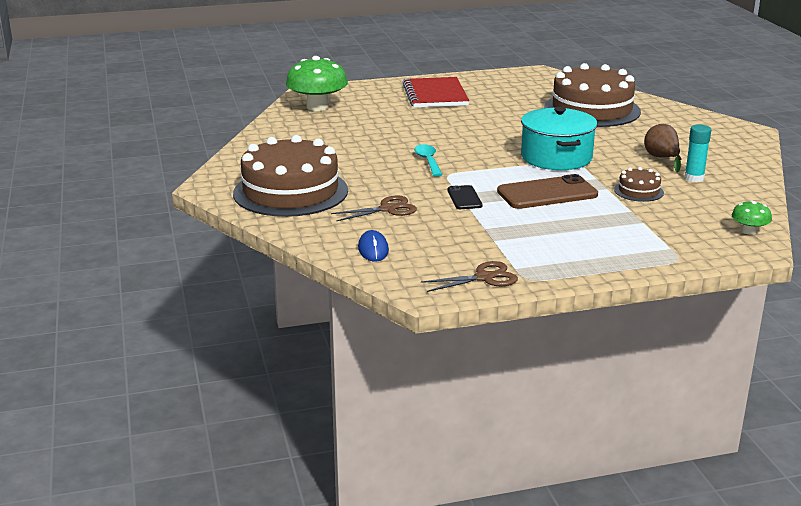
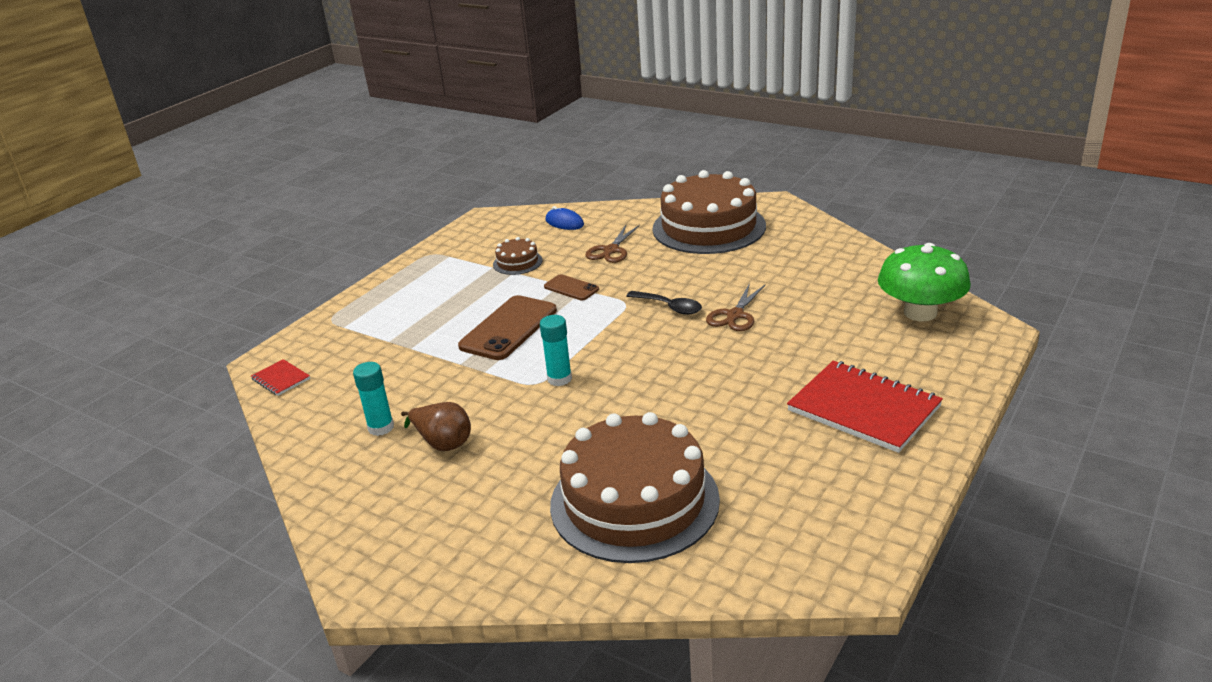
camera: 140 degrees right, 5 degrees up
(428, 161) = (669, 307): turquoise spoon -> black spoon
(464, 198) = (571, 288): black phone -> brown phone
(484, 278) = (461, 241): brown scissors -> brown scissors (735, 315)
(556, 157) = (559, 379): turquoise pot -> turquoise glue stick
(638, 191) = (425, 376): brown cake -> brown cake (517, 262)
(749, 231) = (281, 379): green mushroom -> red notebook

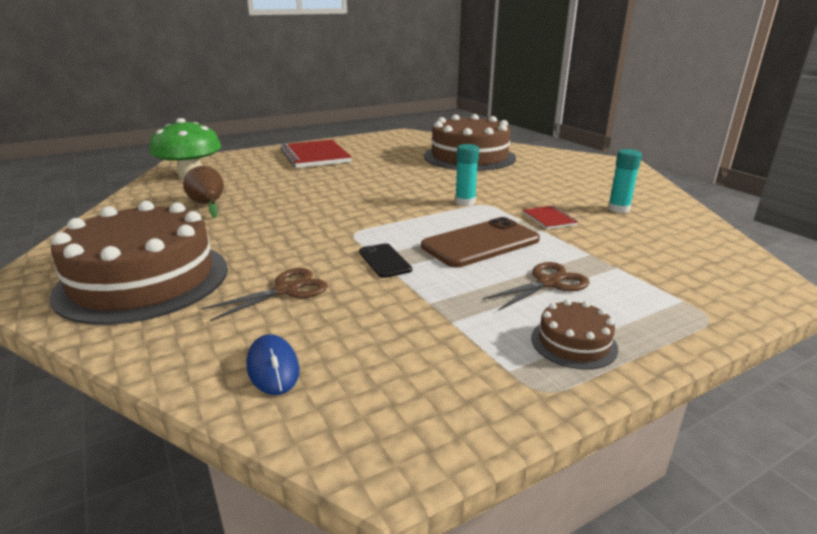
camera: 155 degrees left, 5 degrees down
(281, 379) = (741, 264): red notebook -> red notebook (549, 219)
(442, 443) = (569, 193): brown pear -> brown pear (208, 205)
(517, 262) = (413, 316): brown cake -> brown cake (573, 343)
(571, 288) = (384, 261): brown phone -> black phone
(669, 307) = (325, 220): black spoon -> none
(735, 315) = (291, 202): brown scissors -> brown scissors (548, 283)

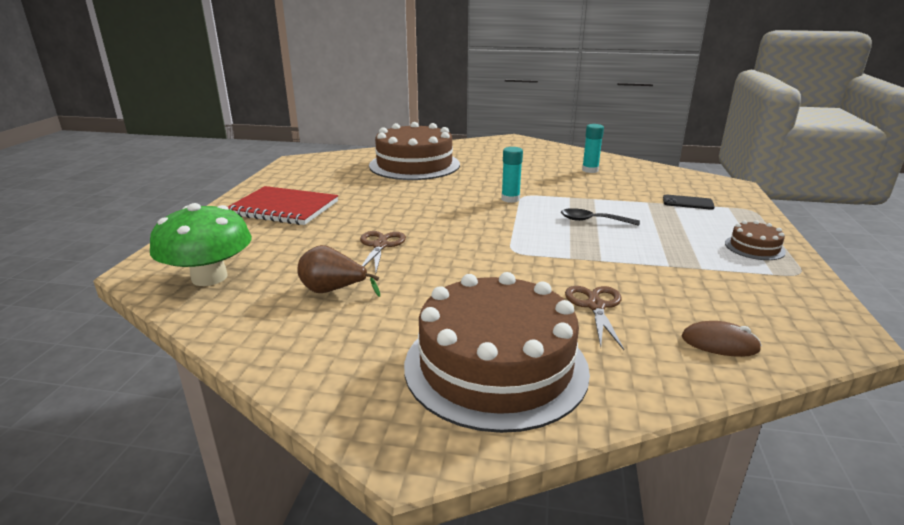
camera: 50 degrees left, 0 degrees up
(273, 368) = (719, 343): blue mouse -> brown mouse
(384, 261) = (584, 257): black phone -> black phone (688, 203)
(480, 243) = (593, 221): brown phone -> black spoon
(548, 283) = (675, 226): brown scissors -> brown scissors (380, 246)
(549, 219) = (579, 190): red notebook -> none

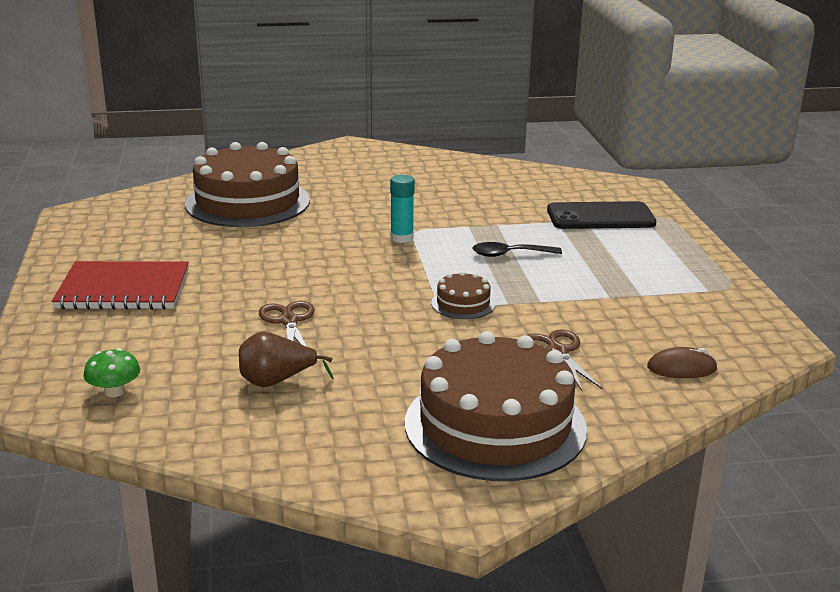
camera: 20 degrees left, 0 degrees up
(209, 277) = (114, 391): green mushroom -> green mushroom, size x0.48
(590, 170) = (473, 184): turquoise glue stick -> none
(688, 203) = (600, 217): black phone -> black phone, size x1.87
(754, 247) = (683, 264): brown cake -> brown cake (463, 303)

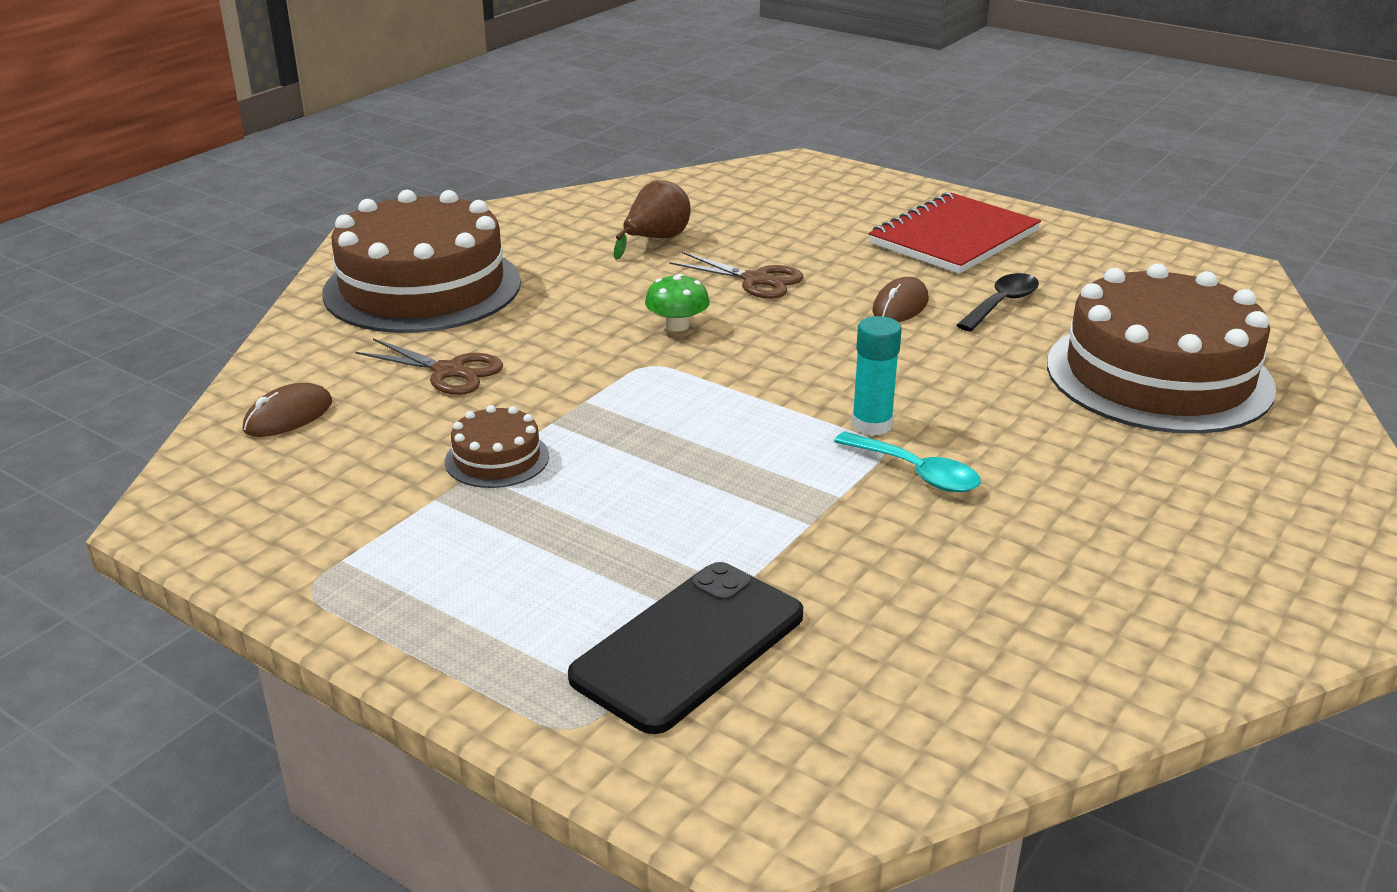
camera: 135 degrees right, 5 degrees up
(114, 391) = (751, 189): green mushroom -> green mushroom (677, 325)
(259, 272) = (900, 306): none -> brown mouse
(423, 219) = (916, 472): none -> turquoise spoon
(463, 303) = (632, 375): brown cake -> brown cake (497, 459)
(510, 254) = (697, 474): black spoon -> black spoon (1001, 304)

